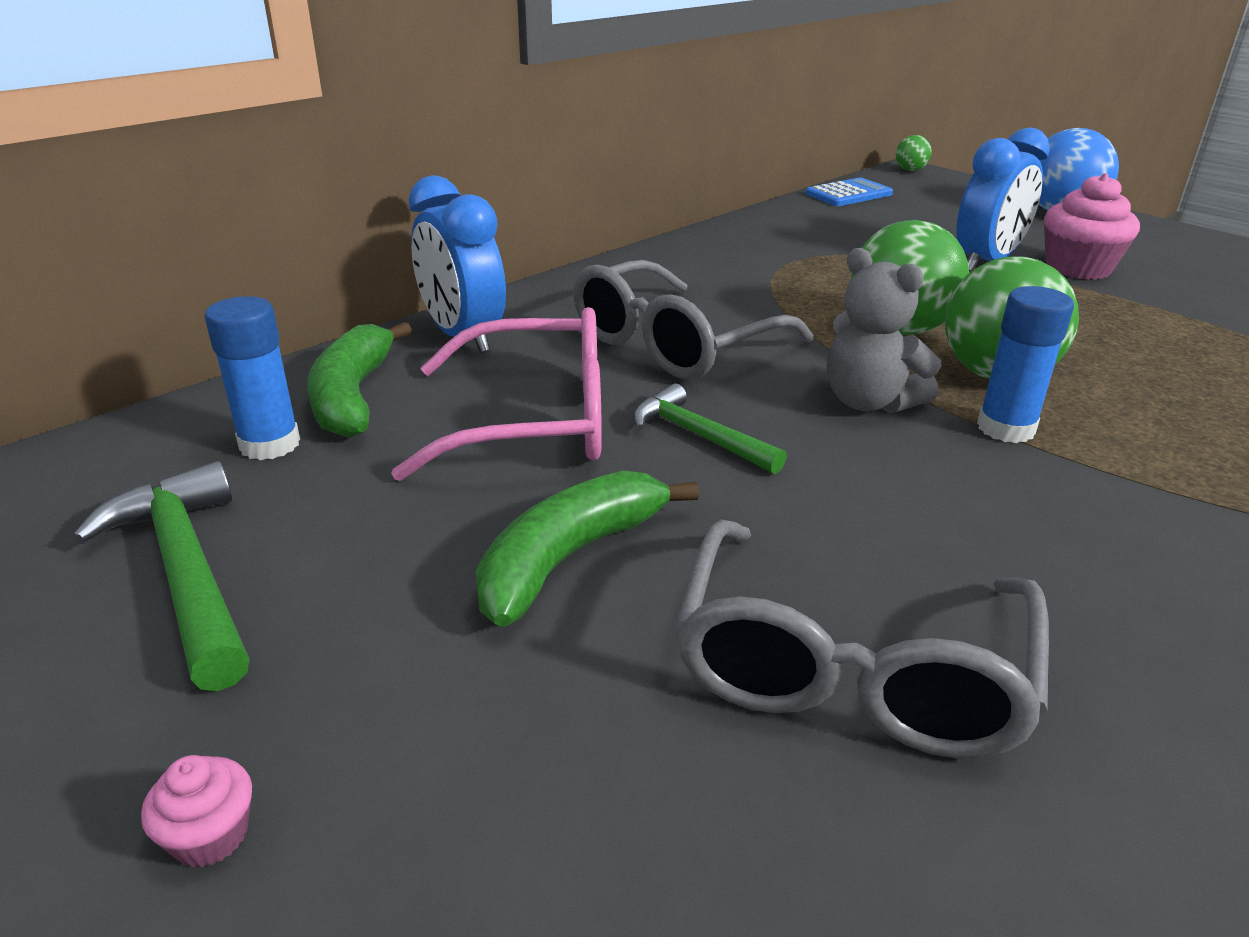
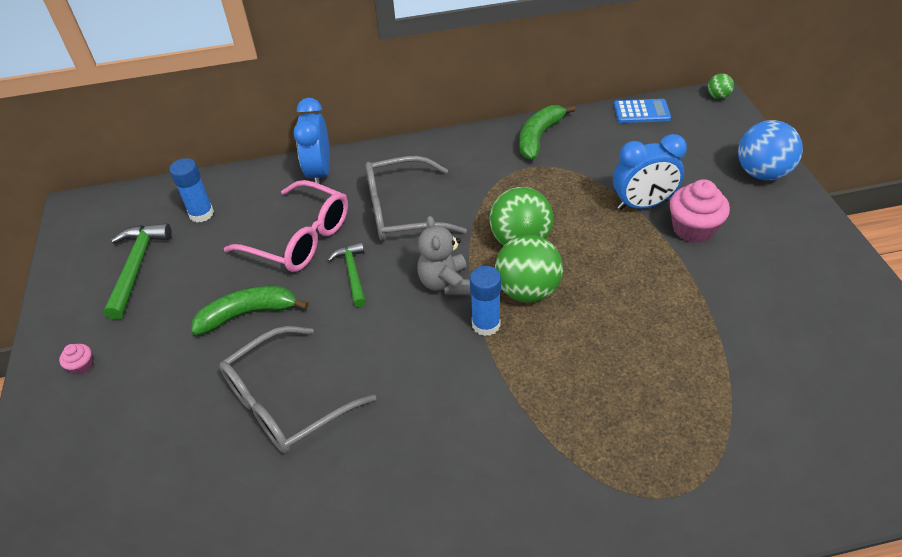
camera: 35 degrees right, 15 degrees up
(354, 396) = (249, 197): green banana -> green banana (539, 137)

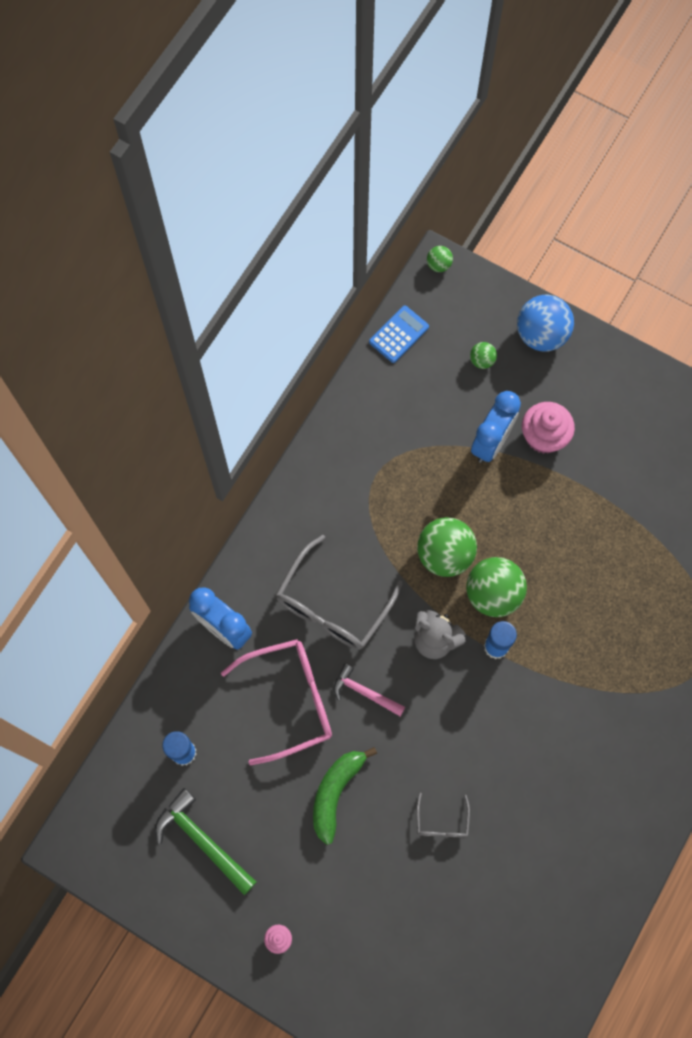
camera: 50 degrees left, 25 degrees up
(287, 401) = (442, 821): grey glasses -> grey glasses, size x0.47
(352, 274) = (364, 692): green hammer -> pink hammer
(539, 137) = (350, 434): green banana -> none
(691, 159) = (482, 360): none -> green ball

